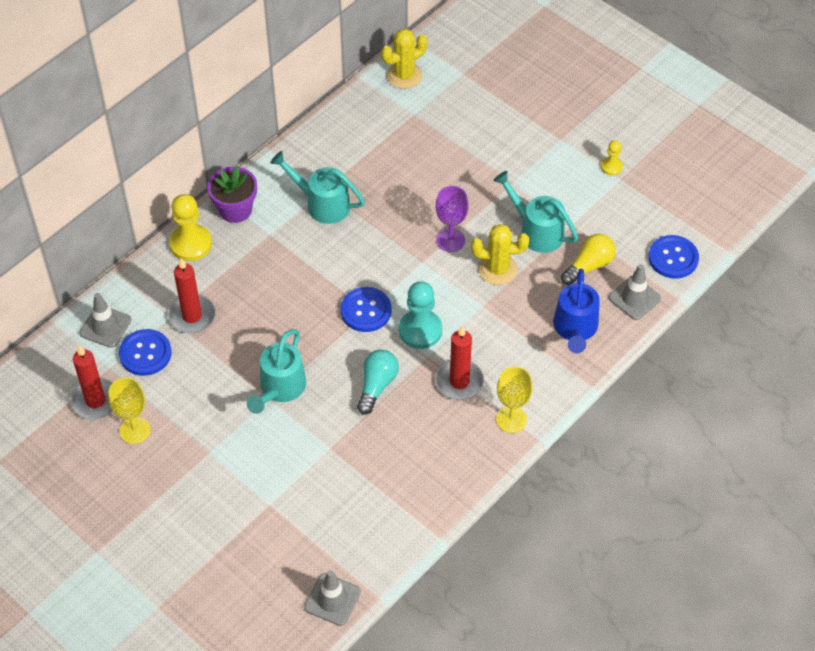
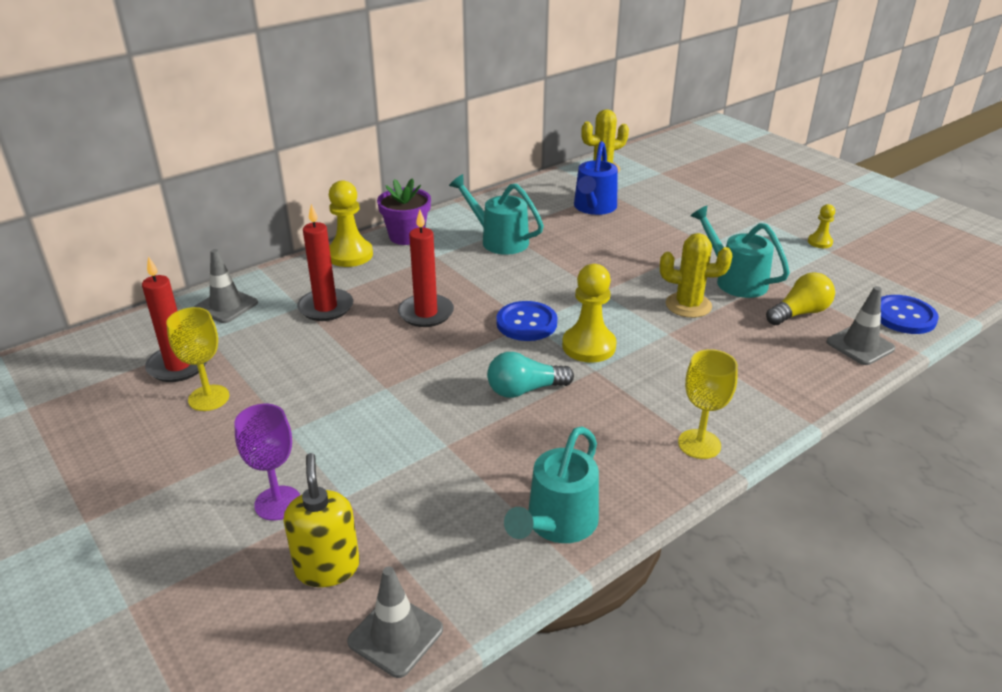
camera: 10 degrees right, 20 degrees down
(145, 353) = (258, 332): blue button -> none
(275, 560) = (327, 567): none -> yellow soap dispenser
(280, 389) = (402, 380): turquoise watering can -> turquoise watering can (557, 524)
(377, 385) = (524, 390): turquoise light bulb -> turquoise light bulb turned 135 degrees counterclockwise
(420, 330) = (588, 346): turquoise pawn -> yellow pawn
(450, 240) = (635, 278): purple goblet -> purple goblet (278, 503)
(459, 382) = (632, 398): red candle -> red candle (426, 313)
(575, 329) = (785, 365): blue watering can -> blue watering can (593, 208)

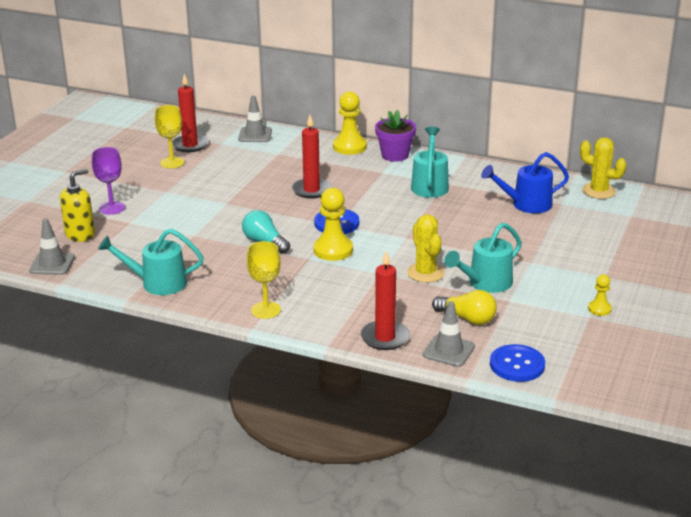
camera: 60 degrees right, 5 degrees down
(326, 307) = (284, 160): red candle -> red candle (385, 337)
(735, 280) = (485, 283): turquoise watering can -> turquoise watering can turned 150 degrees counterclockwise

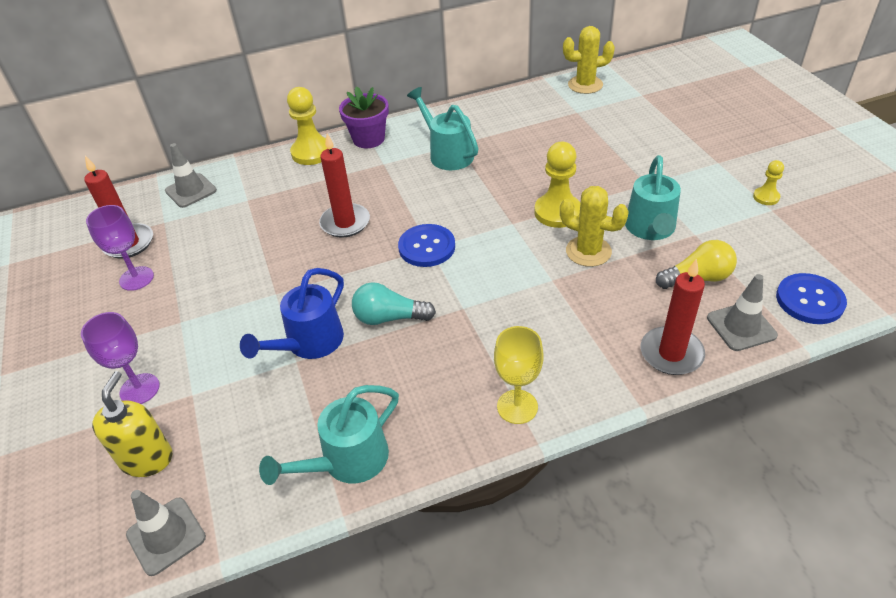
camera: 40 degrees left, 15 degrees up
(172, 162) = (136, 278): yellow goblet -> purple goblet
(333, 250) = (470, 281): yellow pawn -> yellow pawn (557, 212)
(525, 205) = (554, 128): blue watering can -> blue watering can (309, 344)

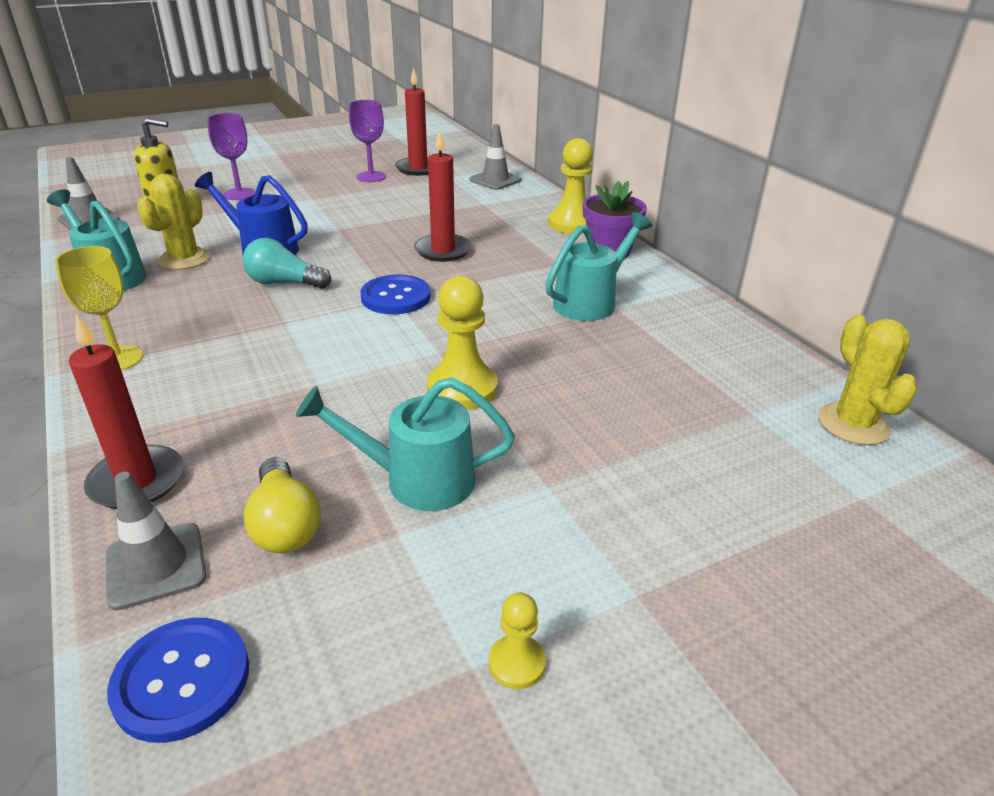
camera: 80 degrees right, 10 degrees down
(389, 317) = (284, 283): turquoise light bulb -> turquoise light bulb turned 75 degrees counterclockwise
(588, 251) = (370, 414): yellow cactus -> yellow cactus (184, 259)

